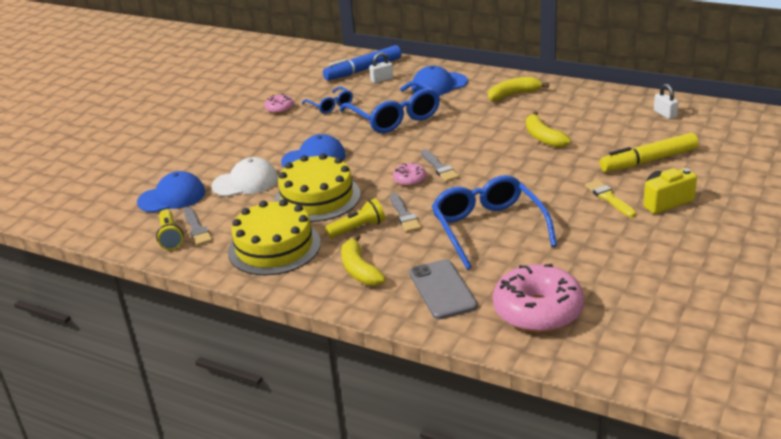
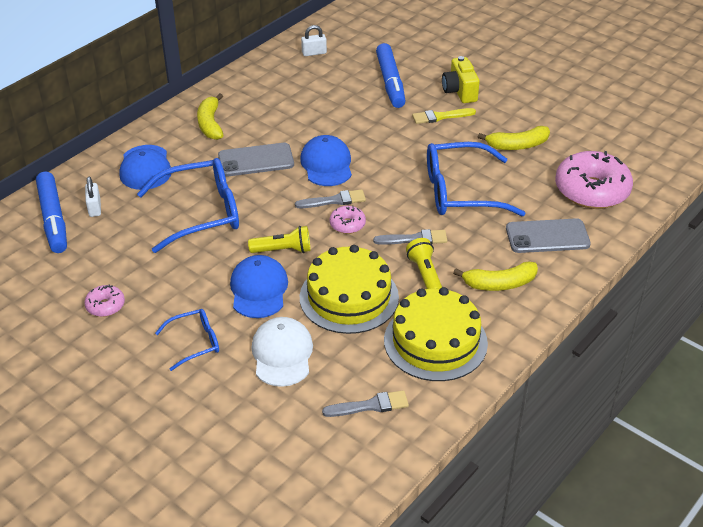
camera: 80 degrees left, 10 degrees up
(170, 237) = (378, 432): yellow flashlight -> yellow flashlight (283, 250)
(172, 197) = (282, 427): blue cap -> blue cap (326, 164)
(330, 105) = (132, 259): blue glasses -> blue glasses (195, 342)
(475, 123) = (256, 160): none -> grey phone
(543, 137) = (313, 126): yellow banana -> yellow banana (517, 145)
(648, 161) = (390, 82): yellow marker -> blue marker

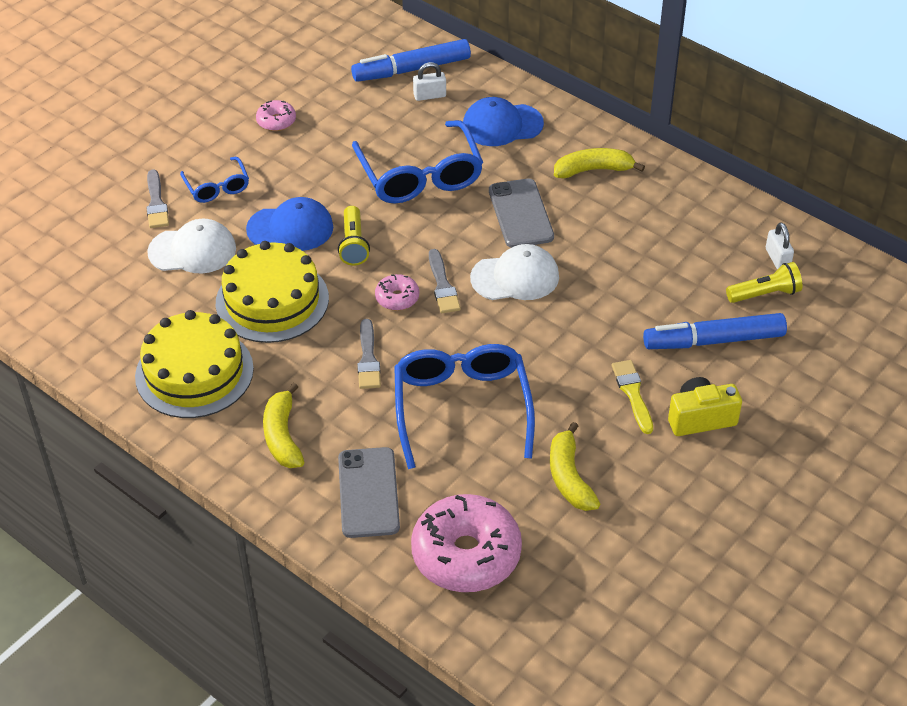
camera: 90 degrees right, 5 degrees up
(326, 164) = (515, 277): blue cap -> white cap
(370, 405) = (111, 318): grey brush -> grey brush (156, 203)
(425, 275) = (304, 367): yellow flashlight -> yellow flashlight (764, 294)

